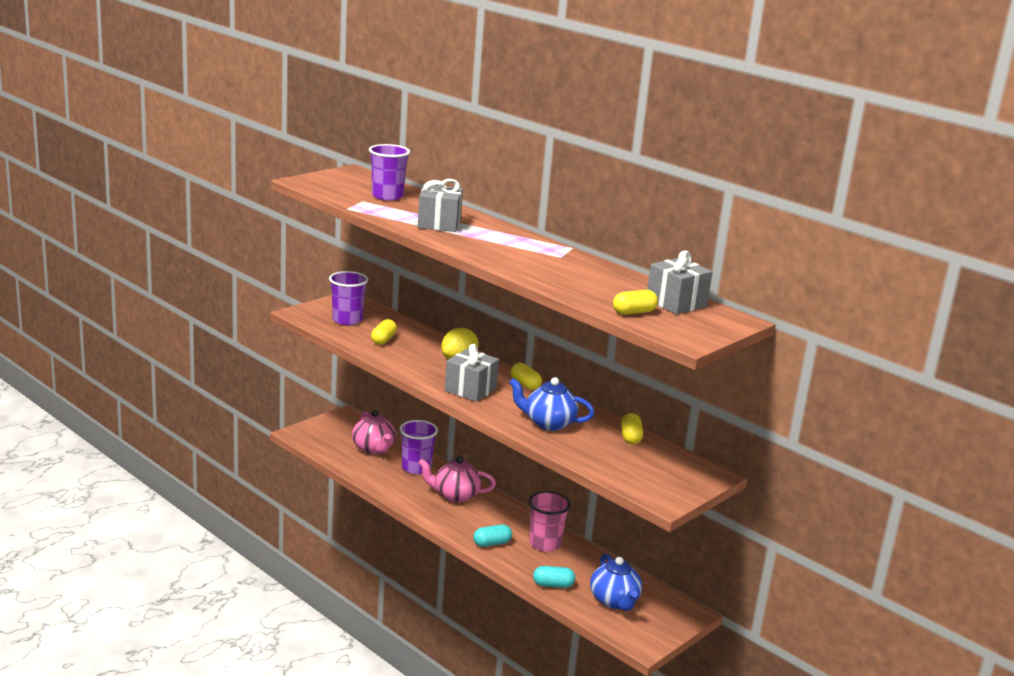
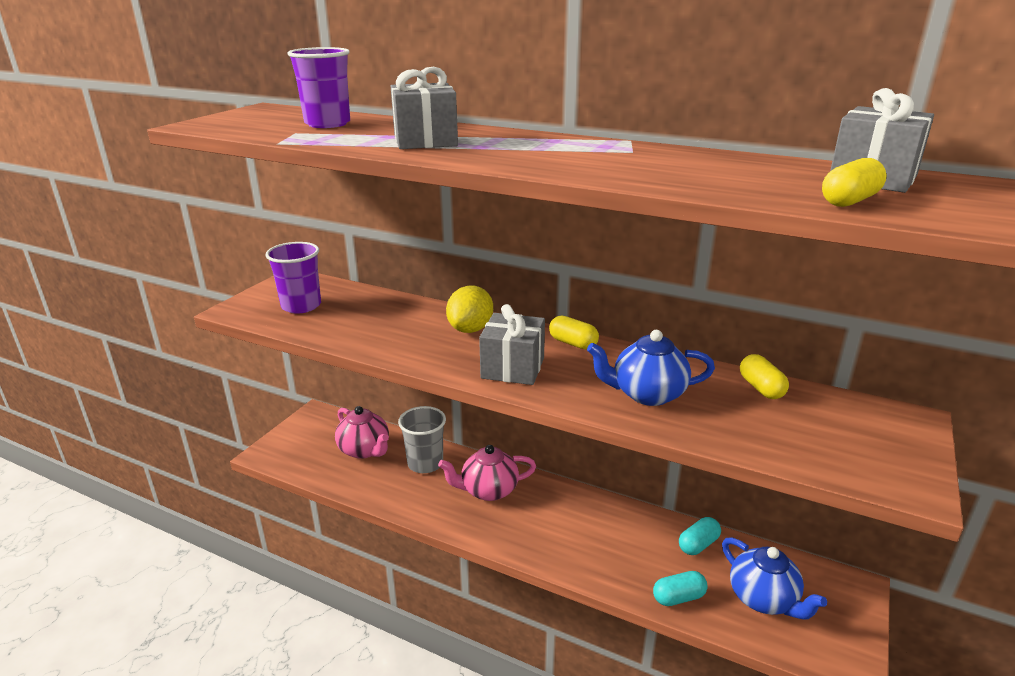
camera: 15 degrees left, 5 degrees up
(383, 340) = (360, 322): yellow capsule -> none
(416, 468) = (425, 463): purple cup -> grey cup
(492, 543) = (568, 552): turquoise capsule -> turquoise capsule (698, 544)
(545, 544) = (628, 531): pink cup -> none

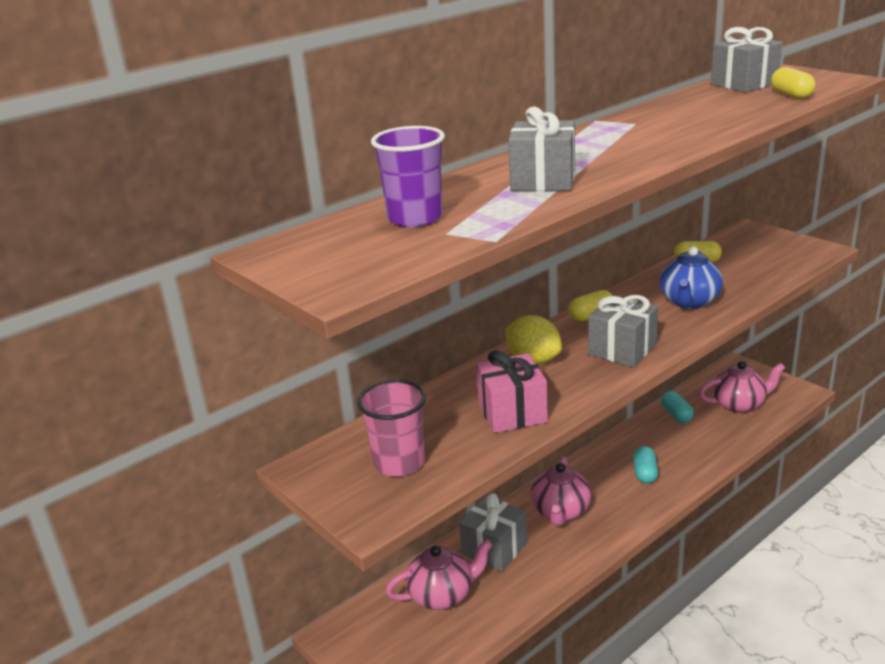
camera: 65 degrees left, 0 degrees up
(301, 306) = (399, 463): purple cup -> pink cup
(379, 334) = (512, 413): none -> pink gift
(425, 463) = (494, 549): grey cup -> grey gift
(678, 597) = (729, 440): turquoise capsule -> turquoise capsule (645, 473)
(764, 599) = (739, 404): blue teapot -> pink teapot

